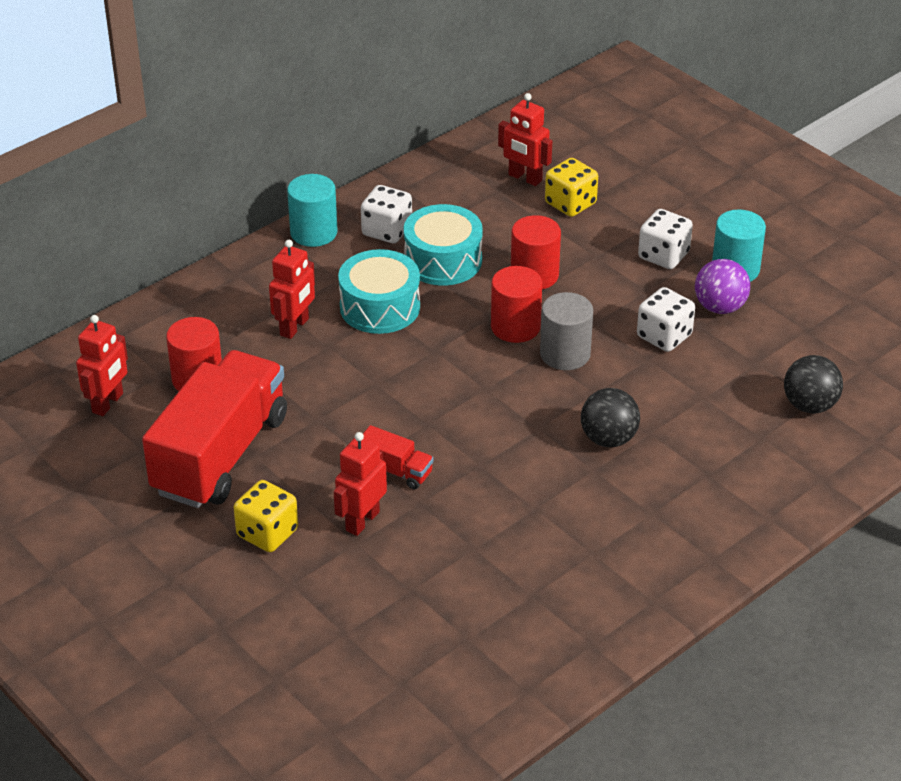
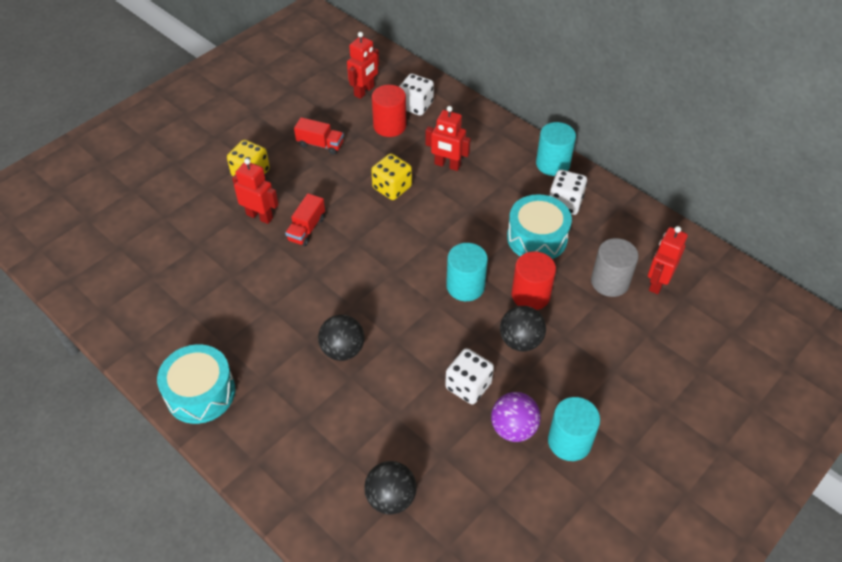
camera: 85 degrees right, 10 degrees up
(108, 403) = (364, 91): red robot -> red robot turned 75 degrees counterclockwise
(220, 455) = (320, 144): red truck -> red truck, size x0.42
(380, 307) = (475, 206): turquoise drum -> turquoise drum (200, 393)
(515, 327) = (465, 286): red cylinder -> turquoise cylinder
(565, 354) = (437, 319): grey cylinder -> grey cylinder (610, 282)
(570, 203) = (631, 315): yellow dice -> yellow dice (392, 188)
(602, 290) = (520, 341): none -> black ball
(663, 255) = (576, 384): white dice -> white dice (416, 105)

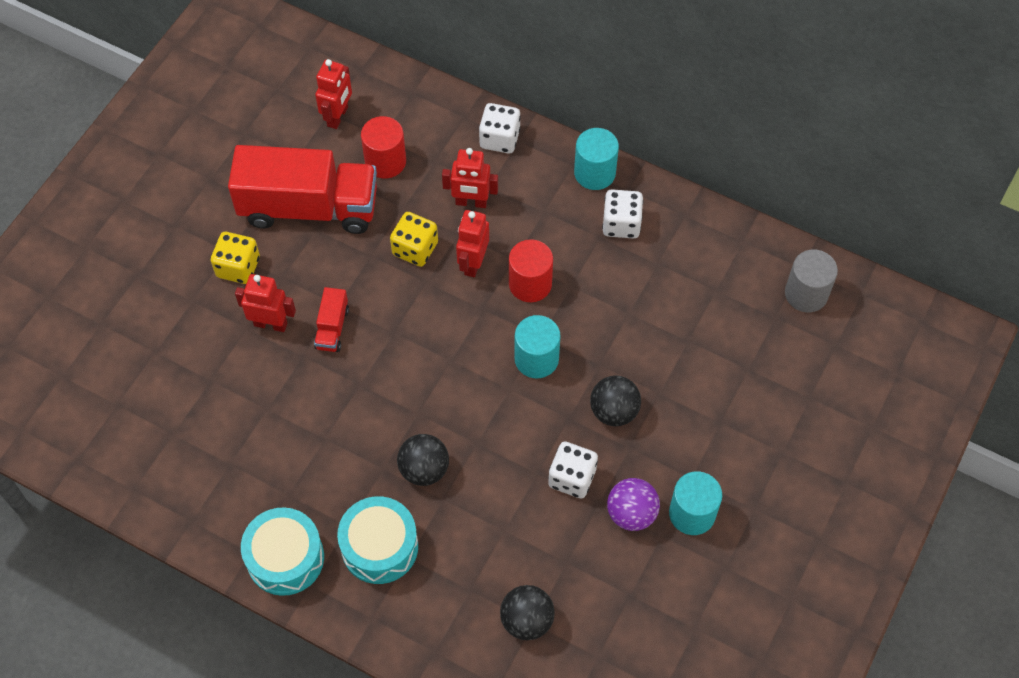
camera: 15 degrees left, 10 degrees up
(320, 144) = (309, 207): red truck -> red truck, size x2.38
(416, 105) = (408, 124): white dice -> white dice (499, 139)
(530, 295) = (611, 353): red cylinder -> red cylinder (530, 284)
(537, 238) = (600, 278): turquoise drum -> turquoise drum (379, 547)
(610, 282) = (693, 315): grey cylinder -> grey cylinder (806, 294)
(657, 283) = (745, 304): red robot -> red robot (473, 263)

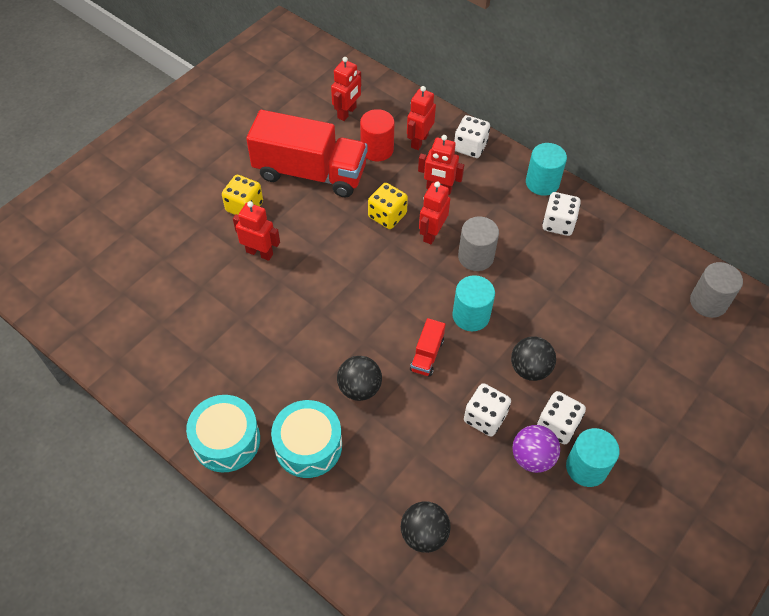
camera: 10 degrees right, 5 degrees down
(332, 328) = (308, 264): red truck -> red truck (427, 355)
(435, 141) = (419, 141): none -> red robot
(530, 284) = (475, 257): red cylinder -> grey cylinder
(654, 472) = (557, 425): none -> white dice

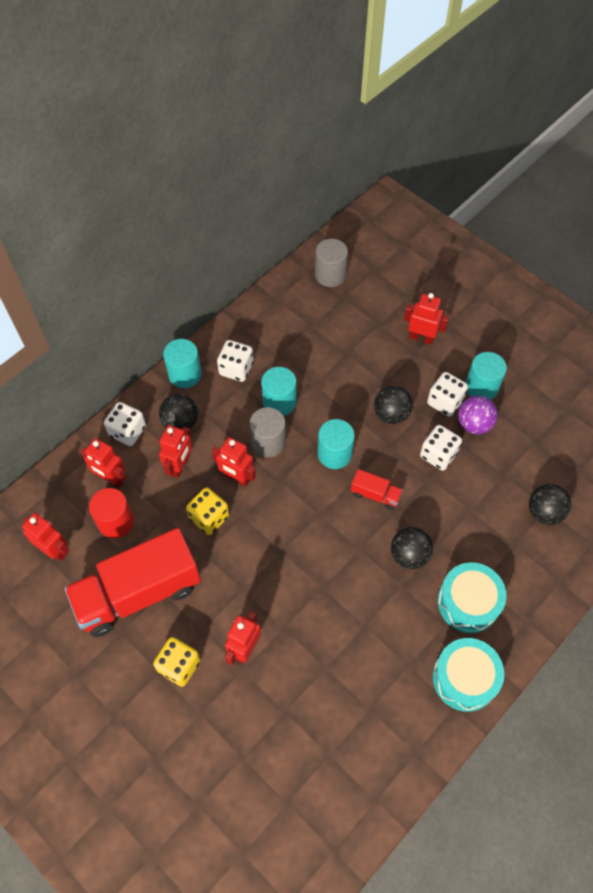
camera: 85 degrees left, 5 degrees up
(310, 172) = (138, 593): red truck -> red truck turned 135 degrees counterclockwise
(486, 185) = (180, 422): none -> black ball
(525, 263) = (279, 402): none -> turquoise cylinder
(643, 400) = (421, 338): none -> red robot

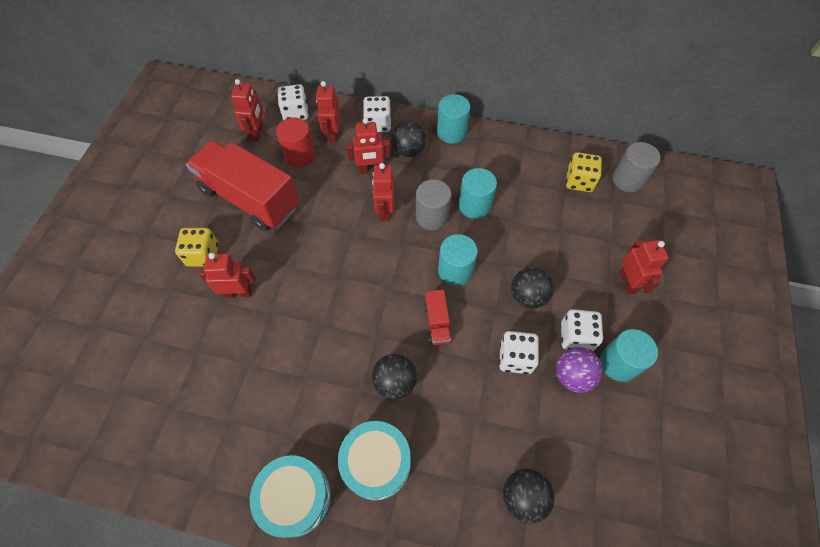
camera: 60 degrees right, 0 degrees up
(209, 517) = (338, 211): yellow dice -> yellow dice (579, 181)
(236, 369) = (482, 161): white dice -> white dice (296, 113)

